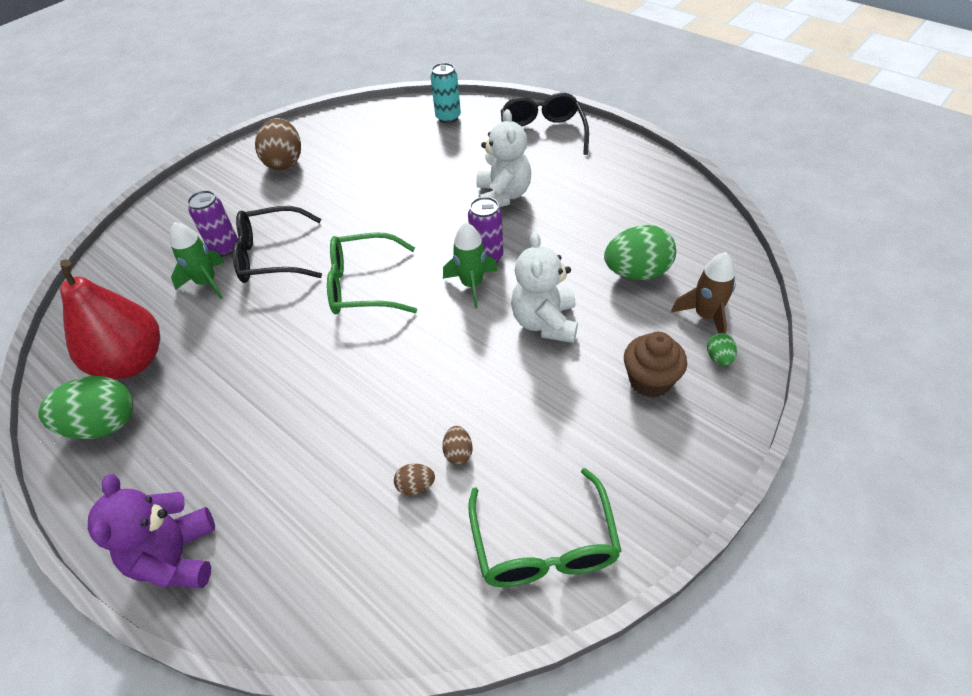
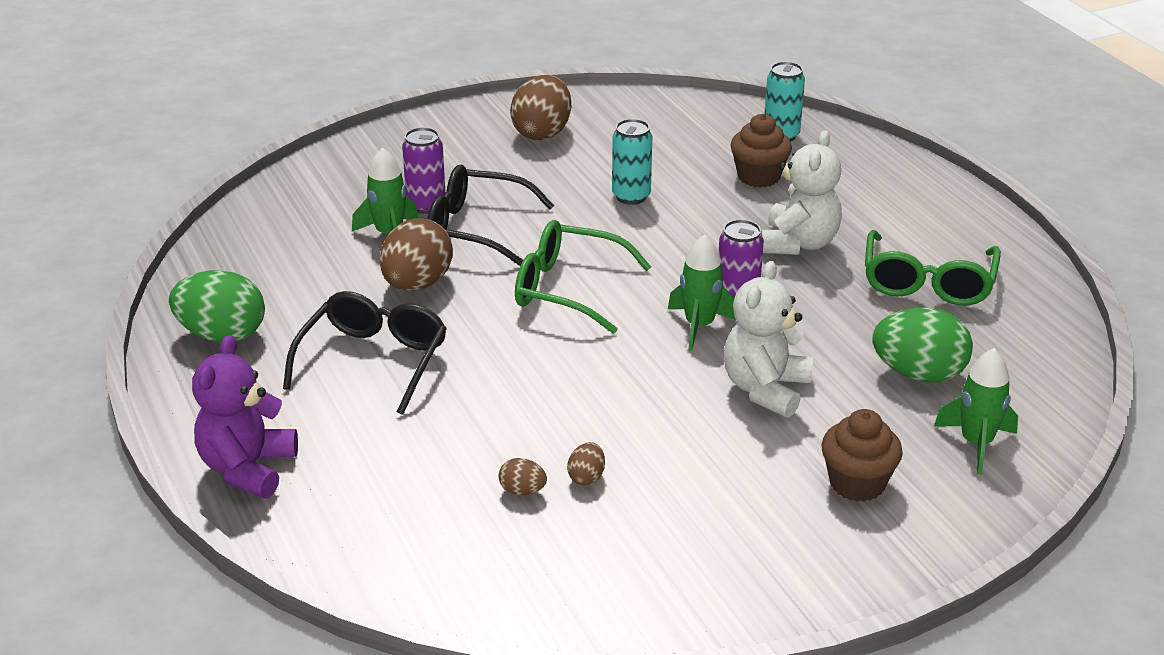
camera: 20 degrees right, 15 degrees down
(132, 362) = (275, 287): red pear -> none
(247, 320) = (417, 284): none -> brown egg
(371, 194) = (631, 196): none -> turquoise can
(450, 152) = (758, 177): none -> brown cupcake
(542, 134) = (897, 188): black glasses -> black glasses (373, 360)
(544, 545) = (632, 585): green glasses -> green glasses (927, 283)
(705, 316) = (976, 443): brown rocket -> green rocket
(719, 358) = (961, 489): green egg -> none

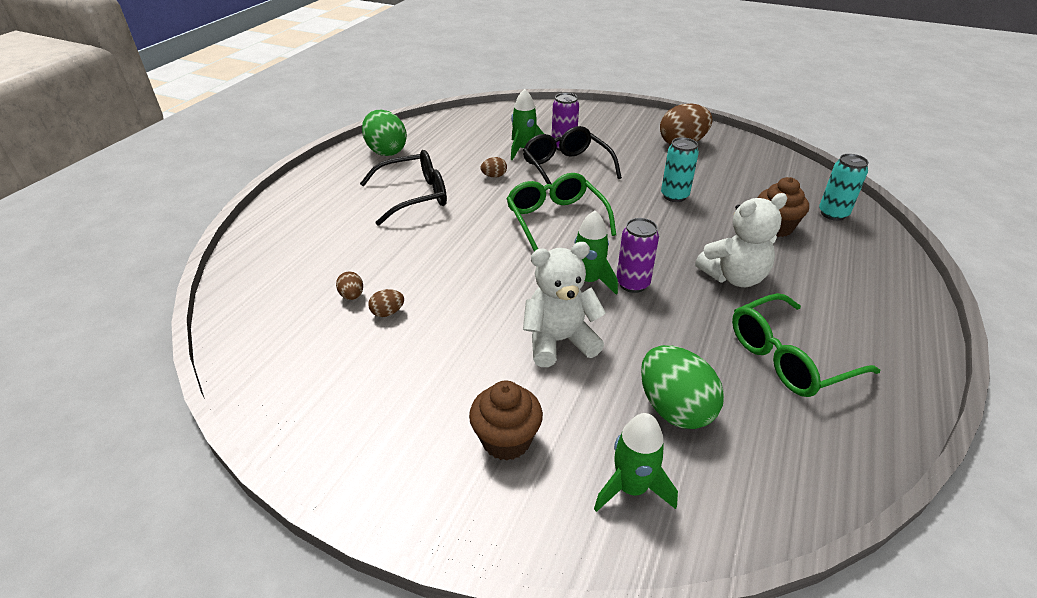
camera: 50 degrees right, 5 degrees up
(247, 468) = (290, 206): purple teddy bear -> none
(417, 284) = (494, 176): brown egg -> brown egg, size x0.46

